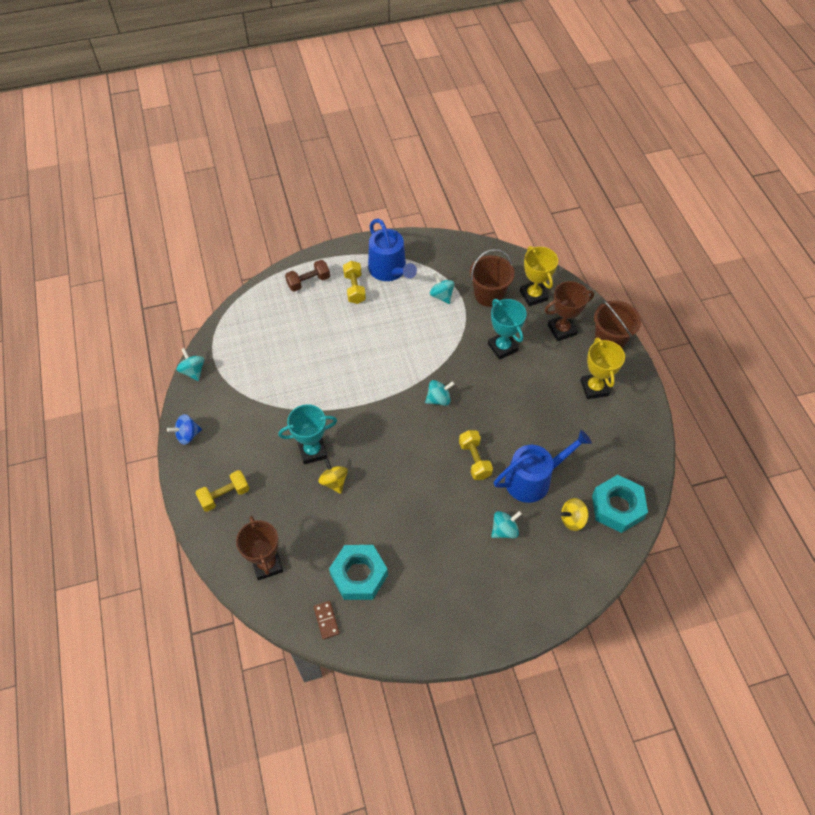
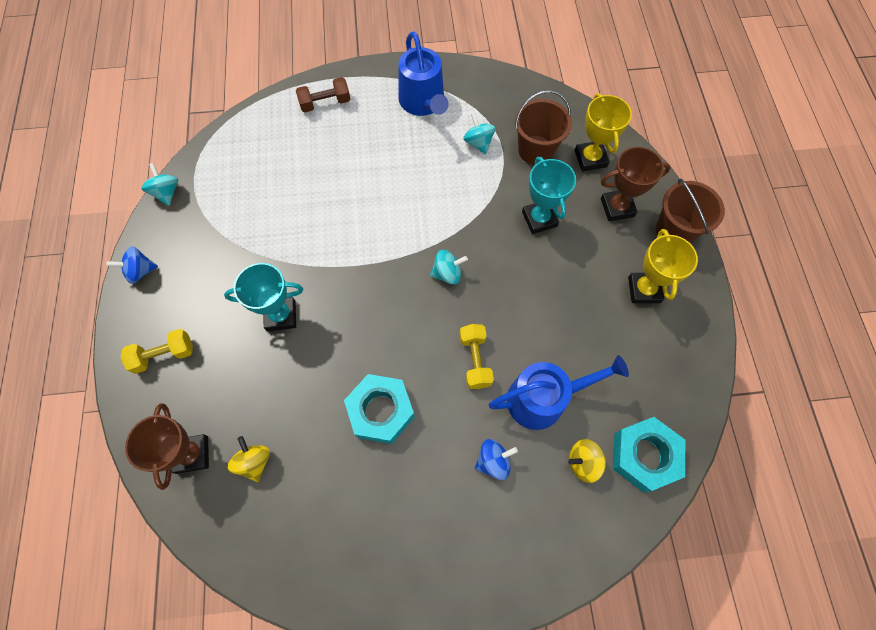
camera: 10 degrees right, 10 degrees up
(326, 620) = (245, 543): brown domino -> none
(334, 481) = (297, 359): yellow spinning top -> yellow spinning top (254, 461)
(354, 288) = (377, 119): yellow dumbbell -> none
(359, 575) = (299, 489): turquoise nut -> turquoise nut (381, 411)
(504, 530) = (493, 461): turquoise spinning top -> blue spinning top

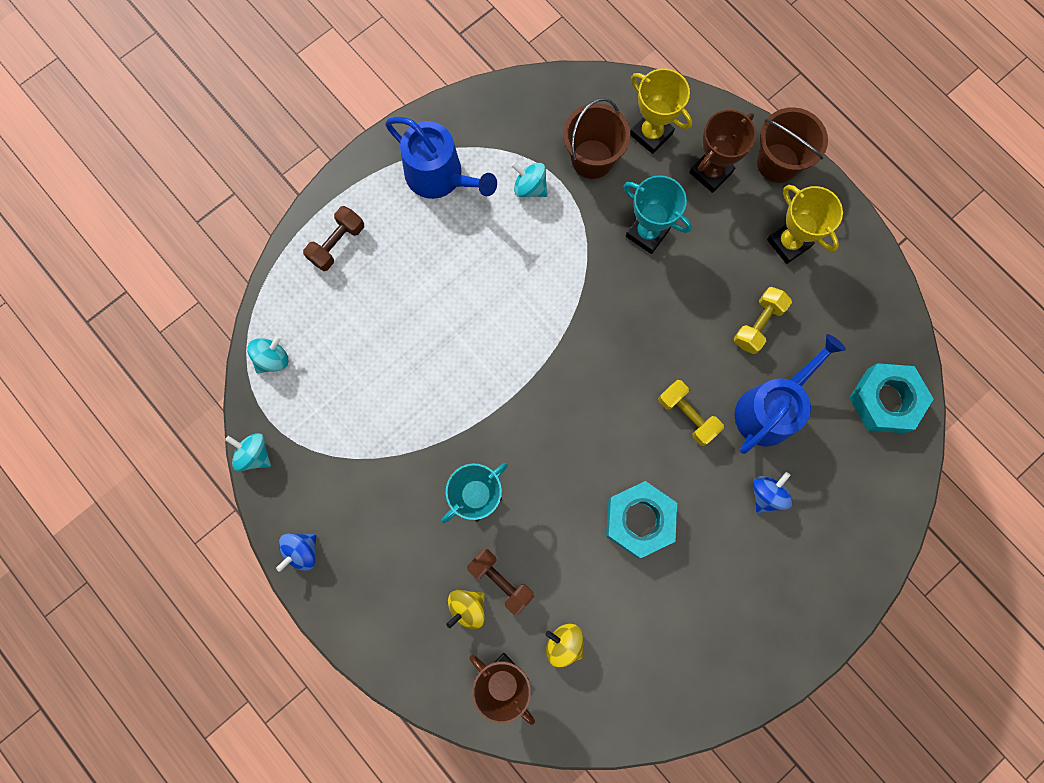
camera: 35 degrees left, 10 degrees up
(164, 355) = (399, 612): yellow dumbbell -> yellow dumbbell (758, 324)
(248, 383) = (500, 581): none -> brown dumbbell
(447, 273) = (602, 348): turquoise spinning top -> turquoise spinning top (272, 359)
(583, 462) = (840, 442): yellow spinning top -> yellow spinning top (467, 608)

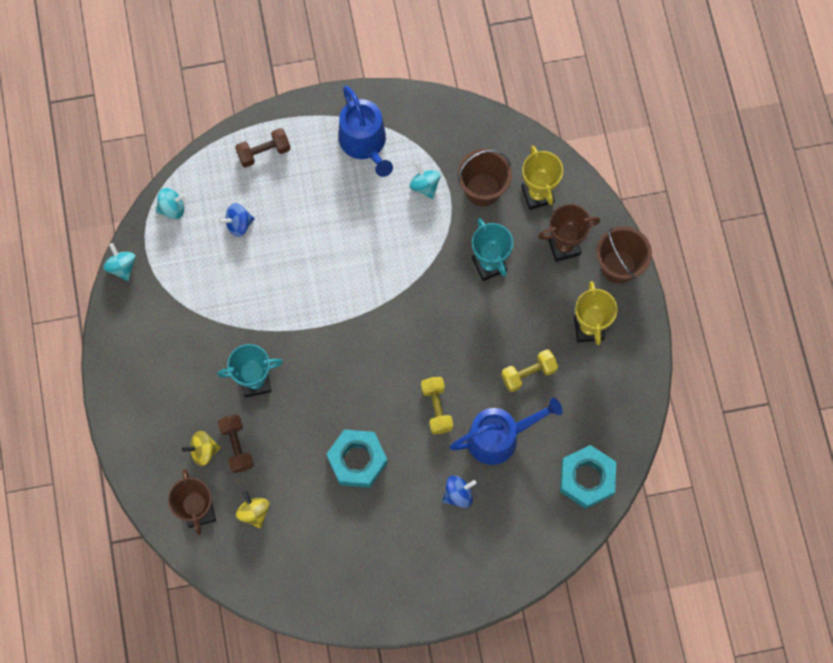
camera: 30 degrees right, 5 degrees down
(302, 551) = (115, 350): blue spinning top -> blue spinning top (238, 224)

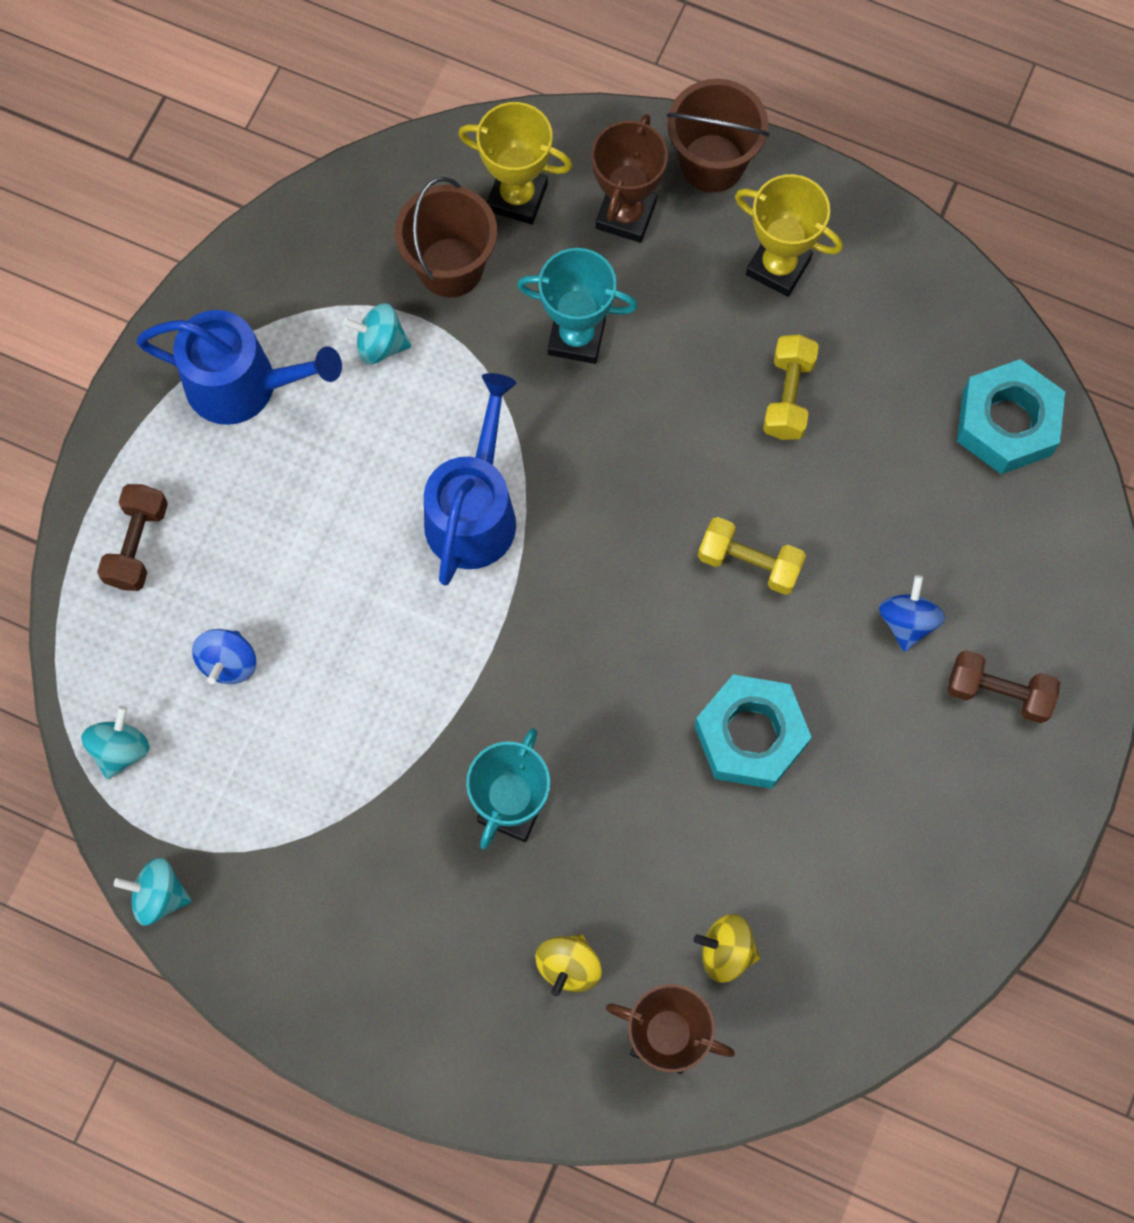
camera: 55 degrees left, 0 degrees up
(237, 446) = (597, 908): brown dumbbell -> brown dumbbell (998, 692)
(499, 437) = (858, 504): blue watering can -> blue watering can (473, 512)

